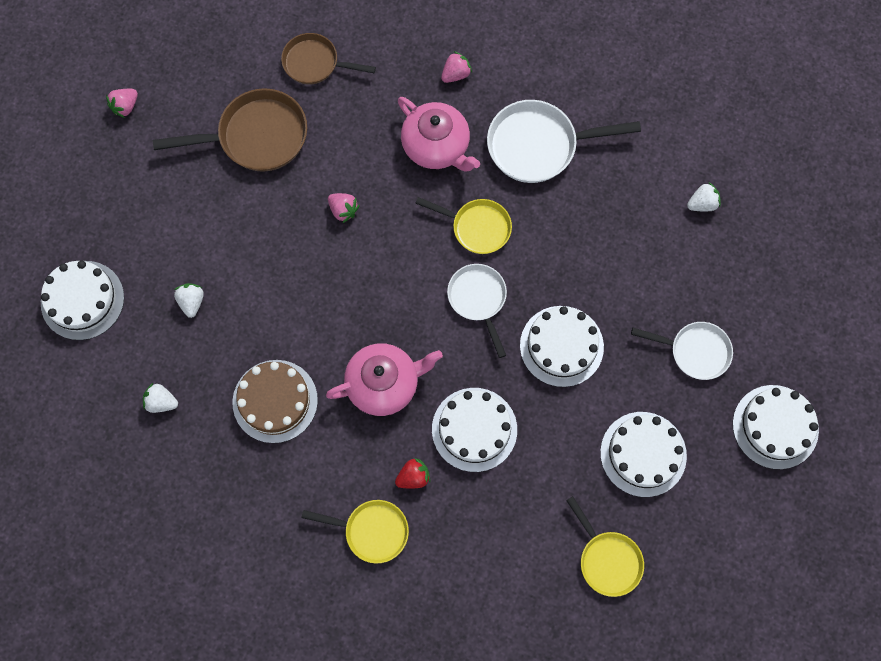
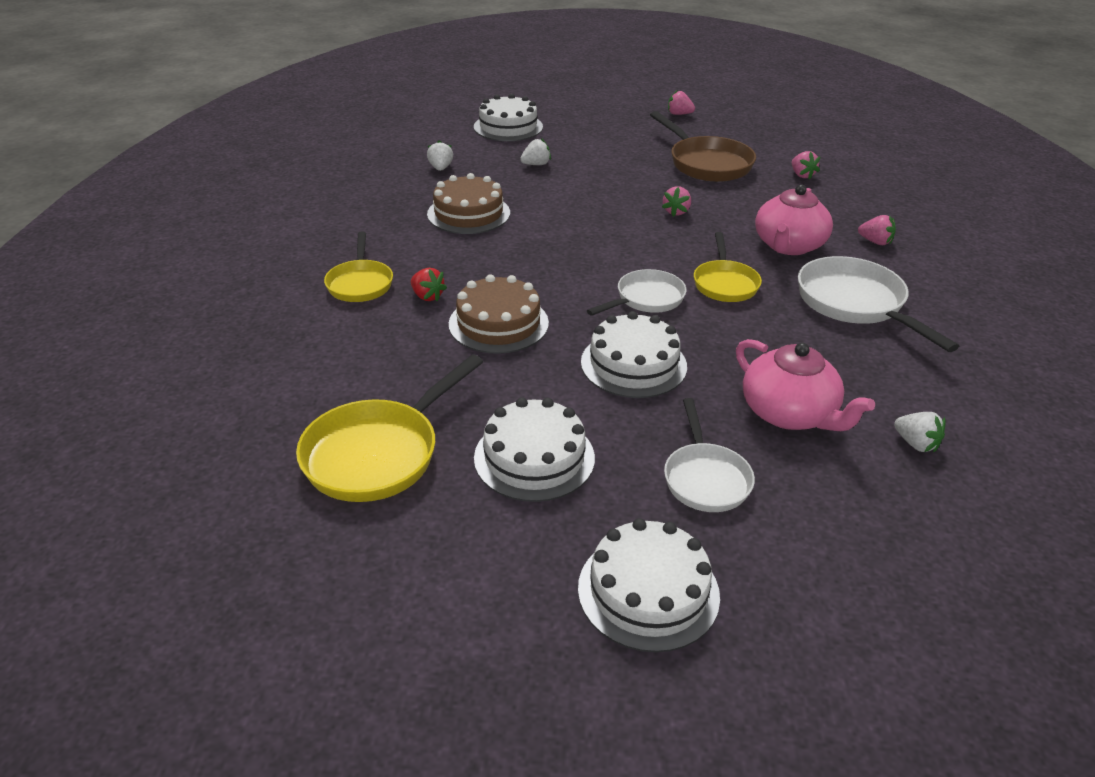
camera: 70 degrees right, 35 degrees down
(315, 63) = (802, 175): brown pan -> pink strawberry
(384, 384) = (517, 262): pink teapot -> pink teapot (789, 413)
(474, 429) = (498, 323): white cake -> brown cake
(607, 559) = (378, 453): yellow pan -> yellow pan, size x1.56

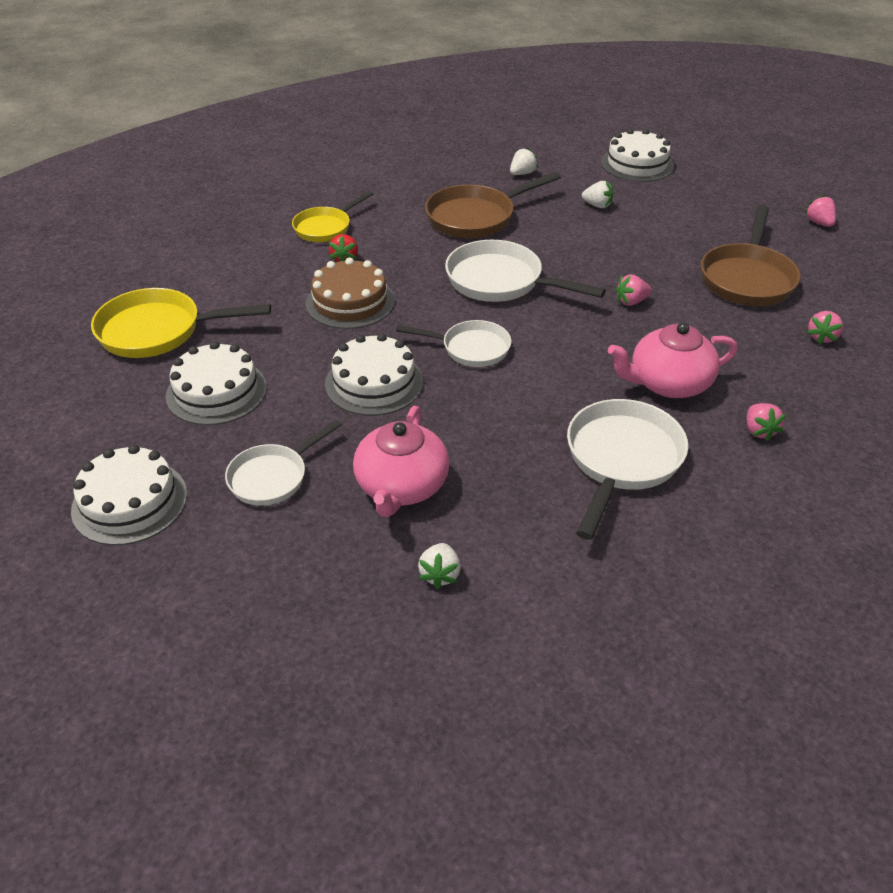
camera: 50 degrees right, 5 degrees up
(468, 213) = (476, 217): brown cake -> brown pan
(575, 245) = (501, 281): none -> white pan
(725, 283) = (550, 376): yellow pan -> none

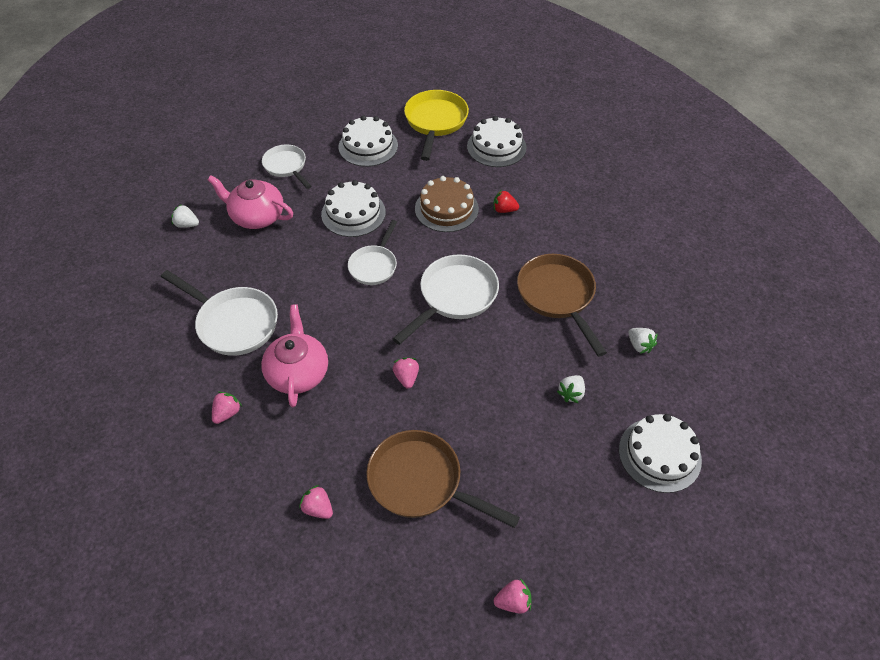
camera: 100 degrees right, 10 degrees up
(130, 502) = (290, 117): white cake -> white cake (496, 147)
(325, 227) = (551, 202): yellow pan -> none
(759, 431) = (227, 413): pink strawberry -> pink strawberry turned 120 degrees clockwise

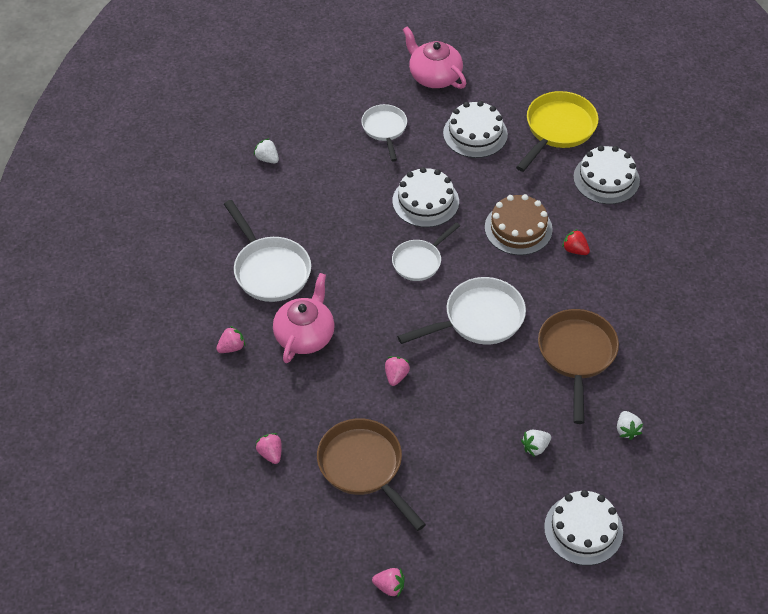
camera: 25 degrees right, 0 degrees up
(257, 216) = (334, 173): pink teapot -> pink teapot (434, 76)

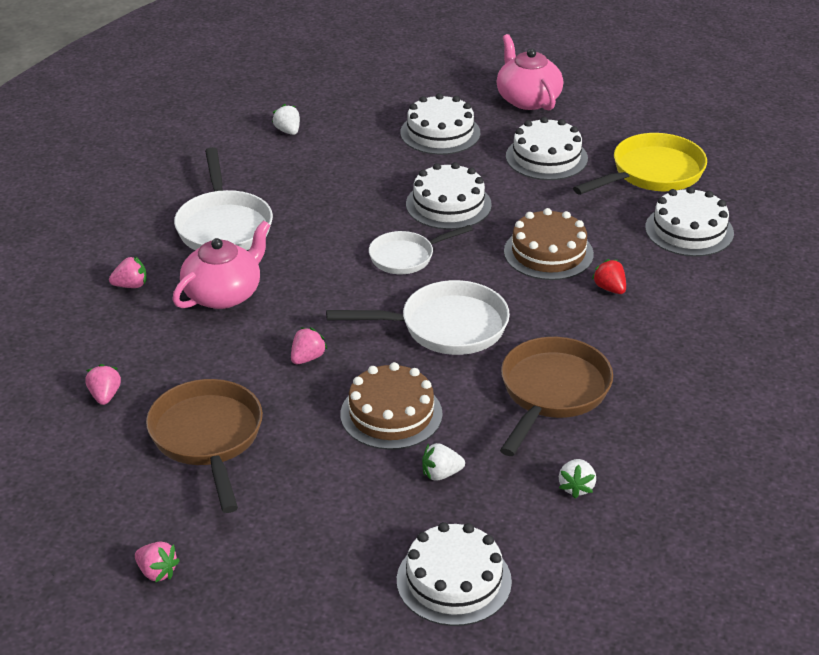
camera: 20 degrees right, 15 degrees down
(385, 129) = (440, 133): white pan -> white cake
(478, 407) = (391, 414): none -> brown cake

